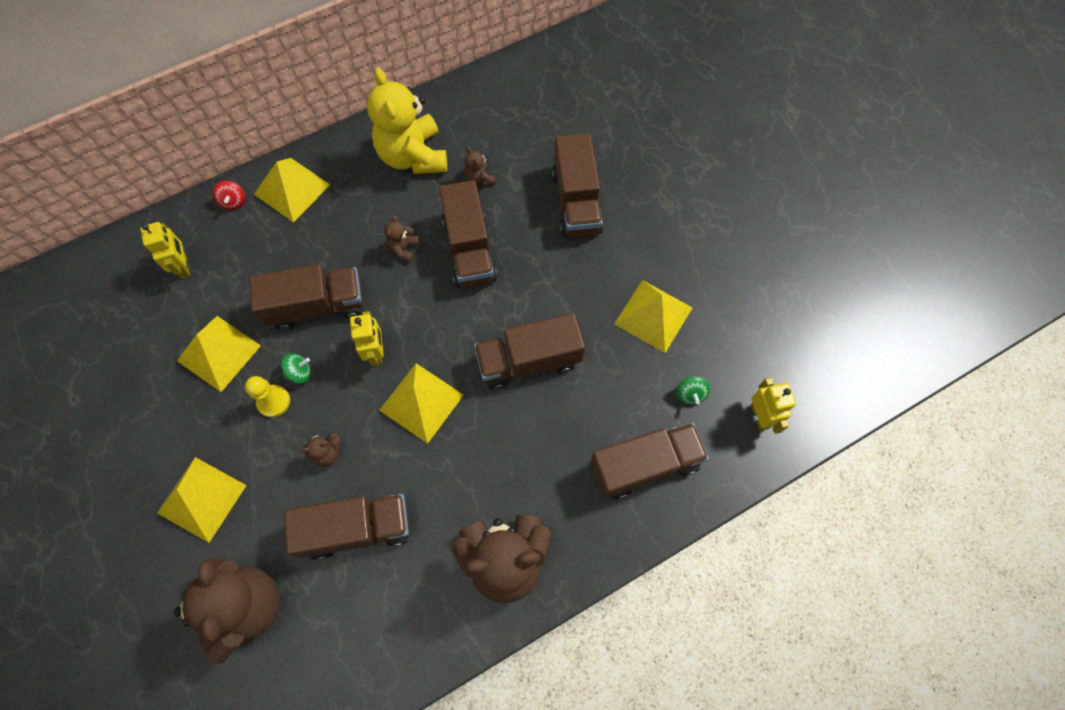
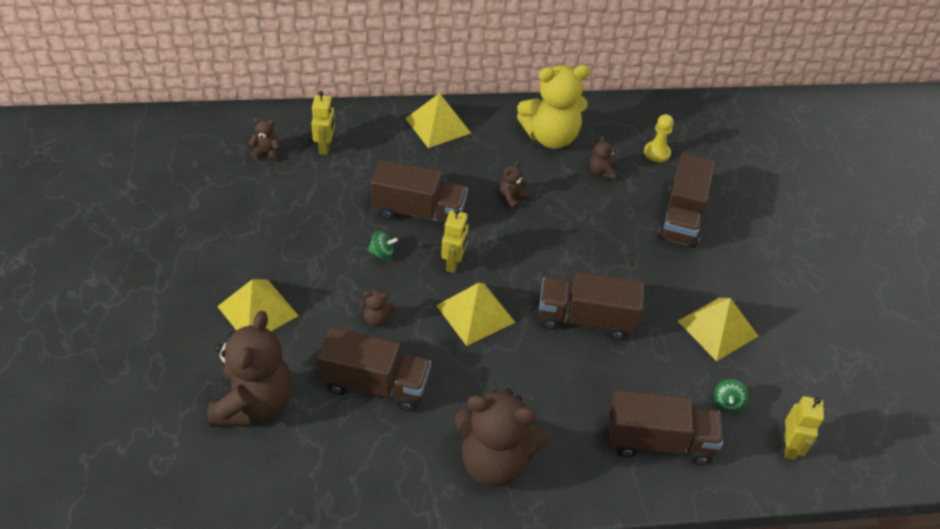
camera: 20 degrees right, 20 degrees down
(124, 301) = (266, 153): none -> brown teddy bear
(219, 353) = (323, 215): yellow pyramid -> none
(233, 201) = (386, 117): red spinning top -> none
(273, 401) = (350, 265): yellow pawn -> yellow pawn (657, 153)
(413, 156) = (551, 137): yellow teddy bear -> yellow teddy bear turned 105 degrees counterclockwise
(469, 249) = (569, 219): brown truck -> none

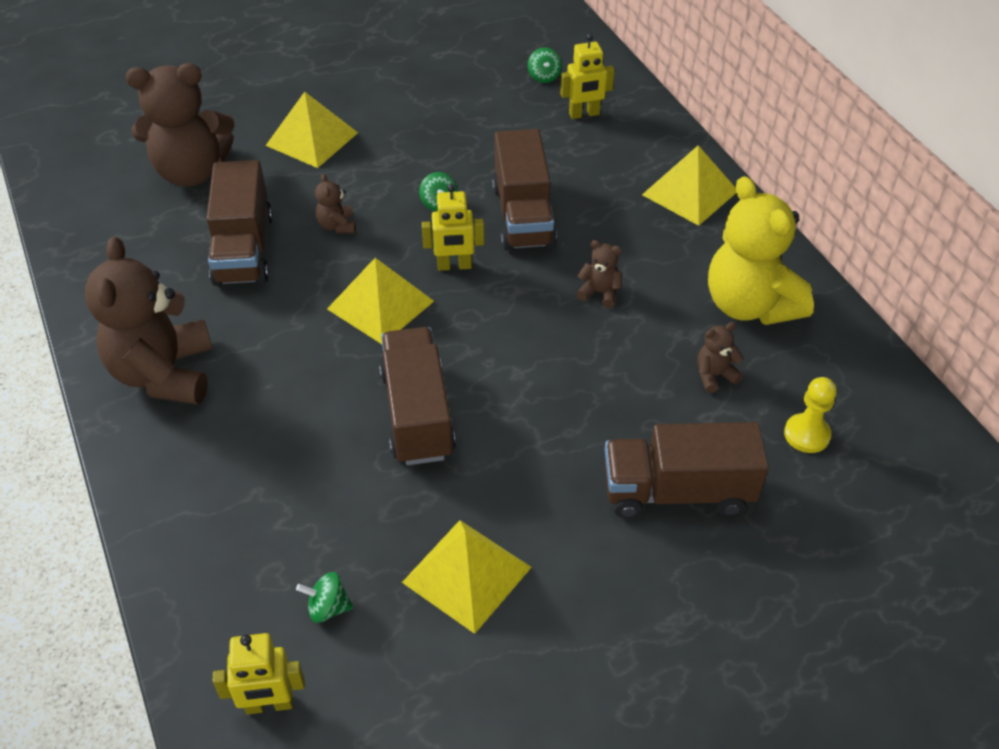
camera: 75 degrees right, 0 degrees up
(266, 153) = (544, 77): brown teddy bear -> green spinning top
(659, 441) = (235, 533): brown truck -> none

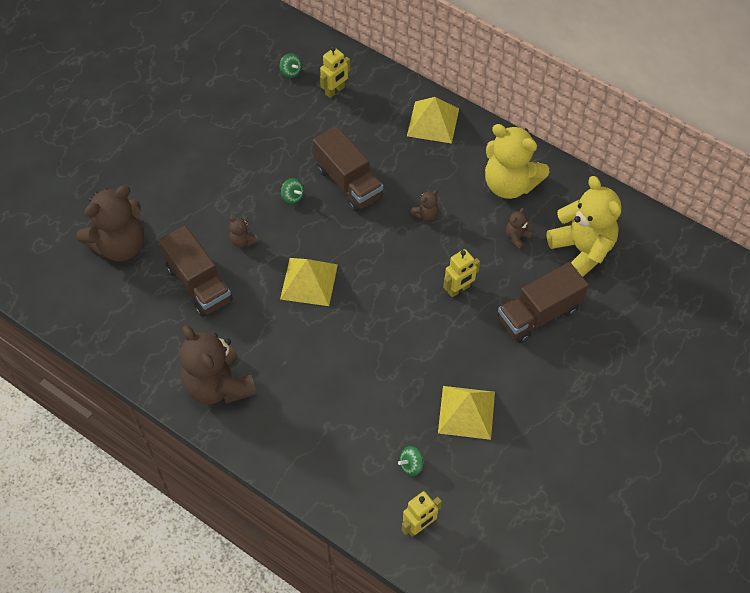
camera: 30 degrees left, 10 degrees up
(312, 139) = (178, 185): yellow pyramid -> none
(417, 414) = (378, 338): brown truck -> none
(454, 266) = (332, 236): yellow robot -> yellow robot (459, 289)
(599, 293) = (425, 214): brown teddy bear -> brown teddy bear turned 150 degrees clockwise
(806, 434) = (582, 250): yellow pawn -> yellow teddy bear

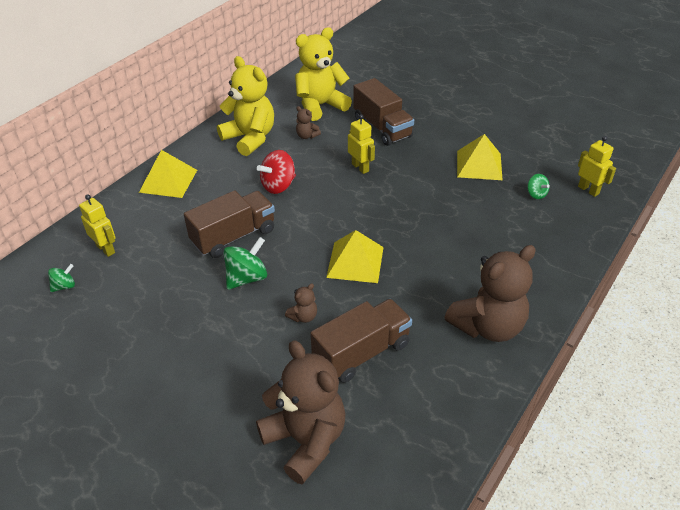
camera: 90 degrees left, 15 degrees down
(292, 197) = (247, 278): green spinning top -> green spinning top, size x1.75
(425, 214) = (278, 186): brown teddy bear -> red spinning top
(509, 184) = (250, 138): yellow teddy bear -> yellow teddy bear turned 75 degrees counterclockwise

